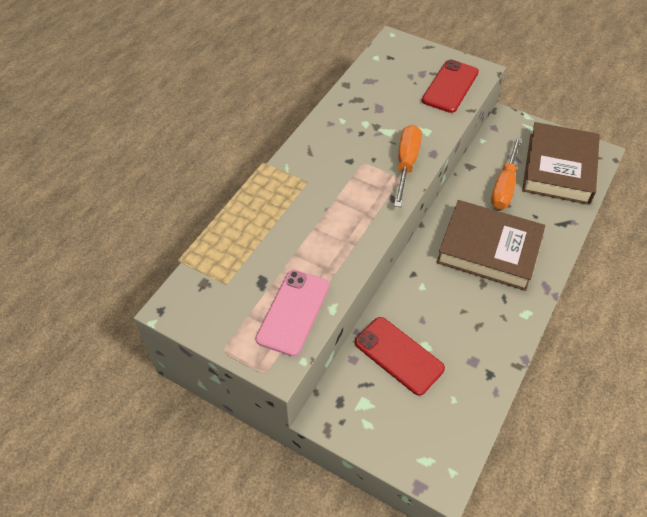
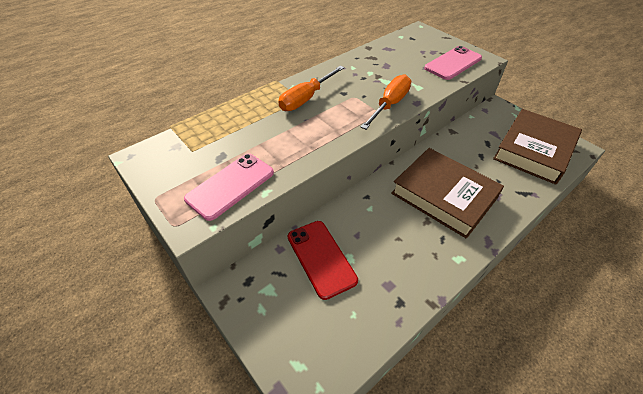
camera: 20 degrees right, 5 degrees down
(450, 86) = (453, 63): red phone -> pink phone
(504, 186) = (478, 152): orange screwdriver -> orange screwdriver (306, 98)

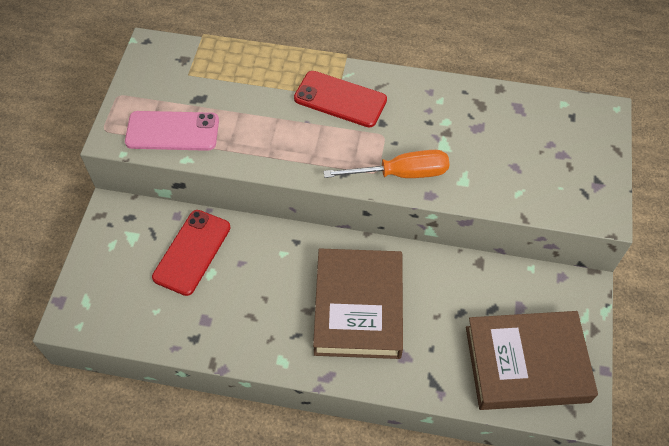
camera: 50 degrees right, 10 degrees up
(306, 98) = (340, 99): orange screwdriver -> red phone
(453, 63) = (555, 188): pink phone -> none

